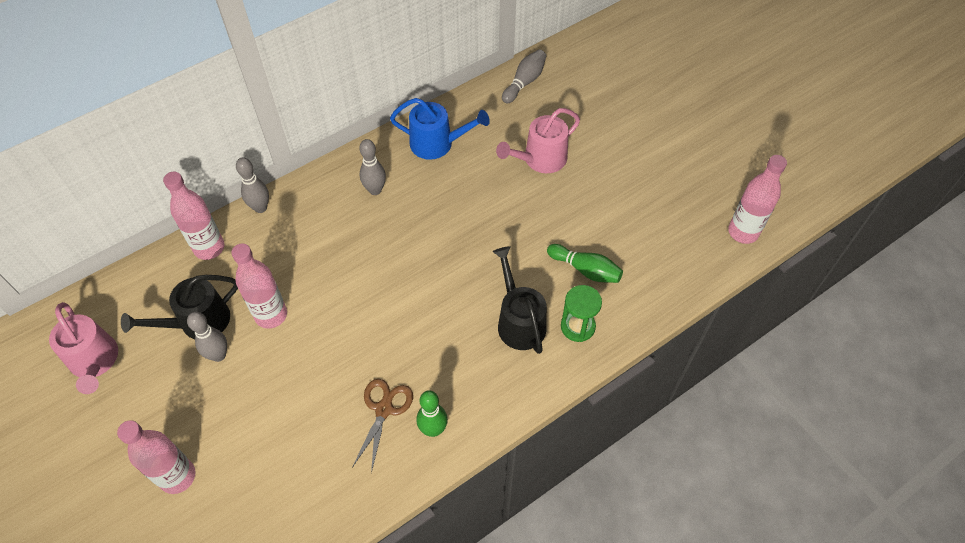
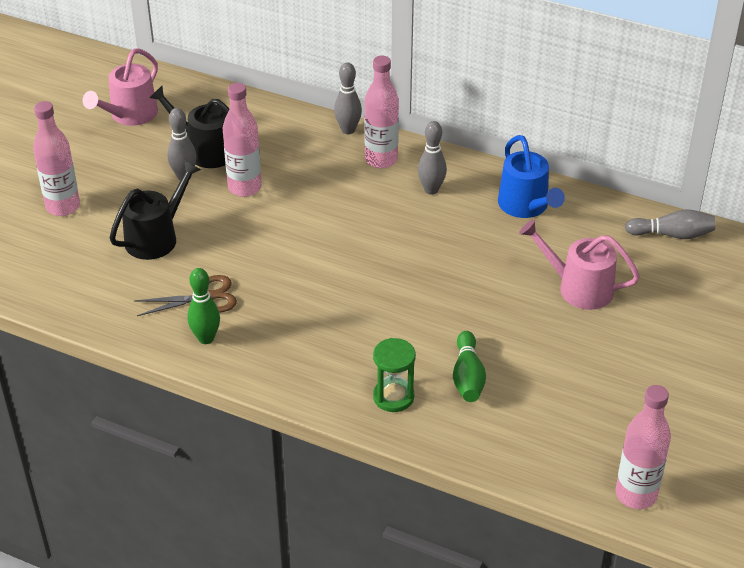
camera: 60 degrees right, 15 degrees down
(209, 248) = (281, 121): pink bottle -> pink bottle (381, 160)
(519, 321) = (365, 351): black watering can -> black watering can (156, 237)

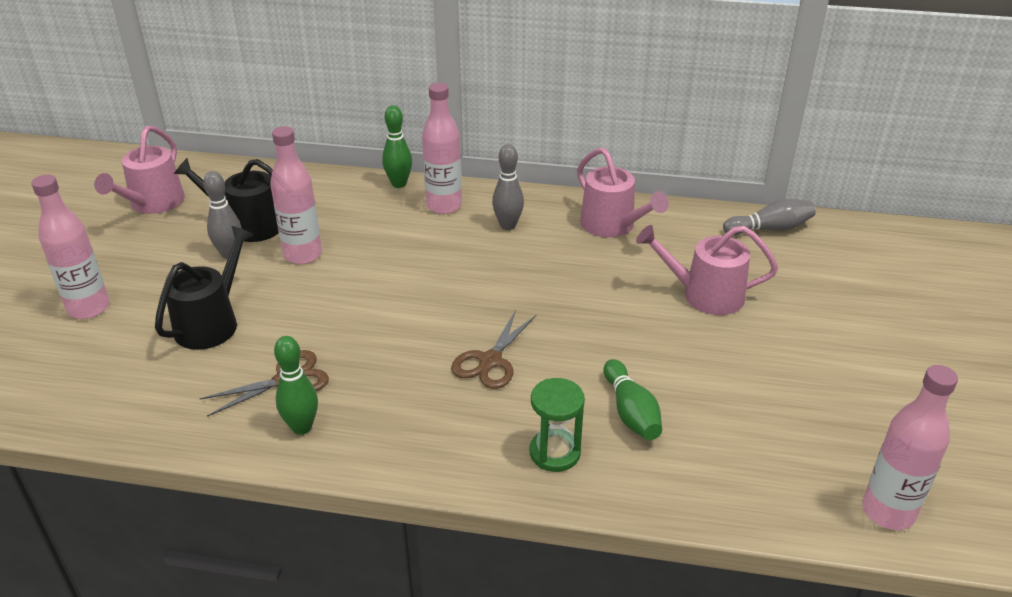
camera: 15 degrees left, 5 degrees down
(348, 130) = (399, 184): grey bowling pin -> green bowling pin
(370, 313) = (490, 361): none -> brown scissors
(526, 206) = (612, 226): blue watering can -> pink watering can

